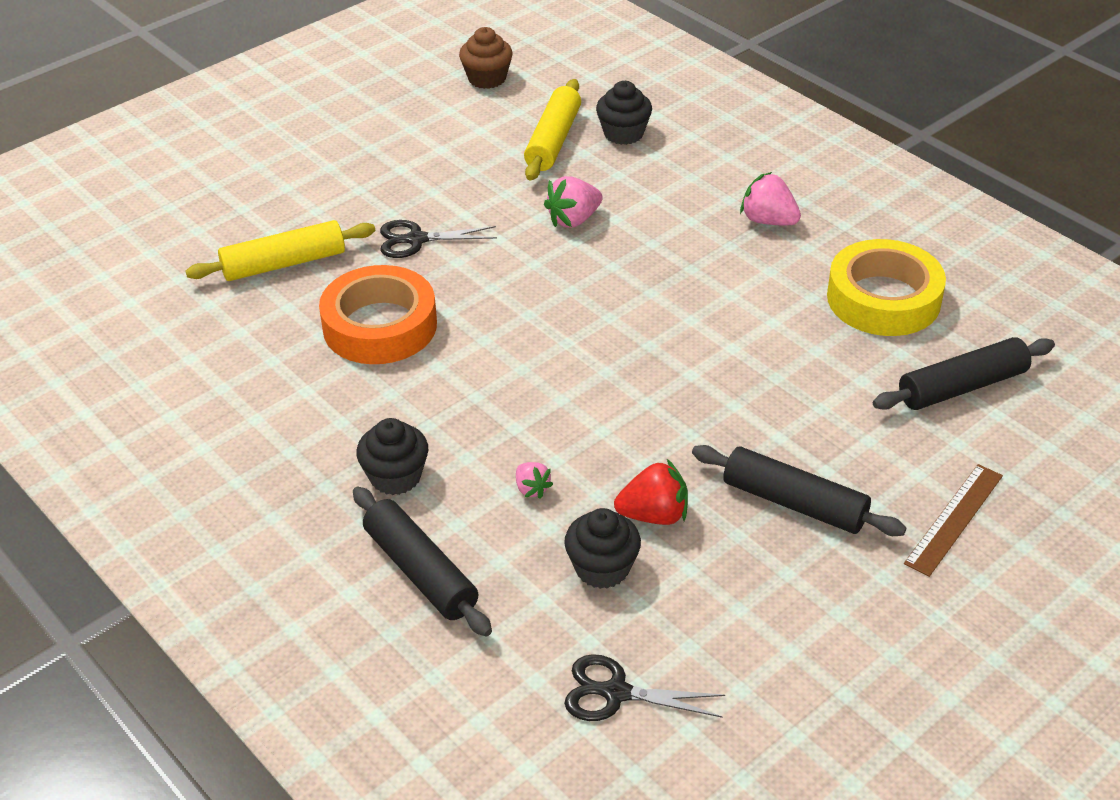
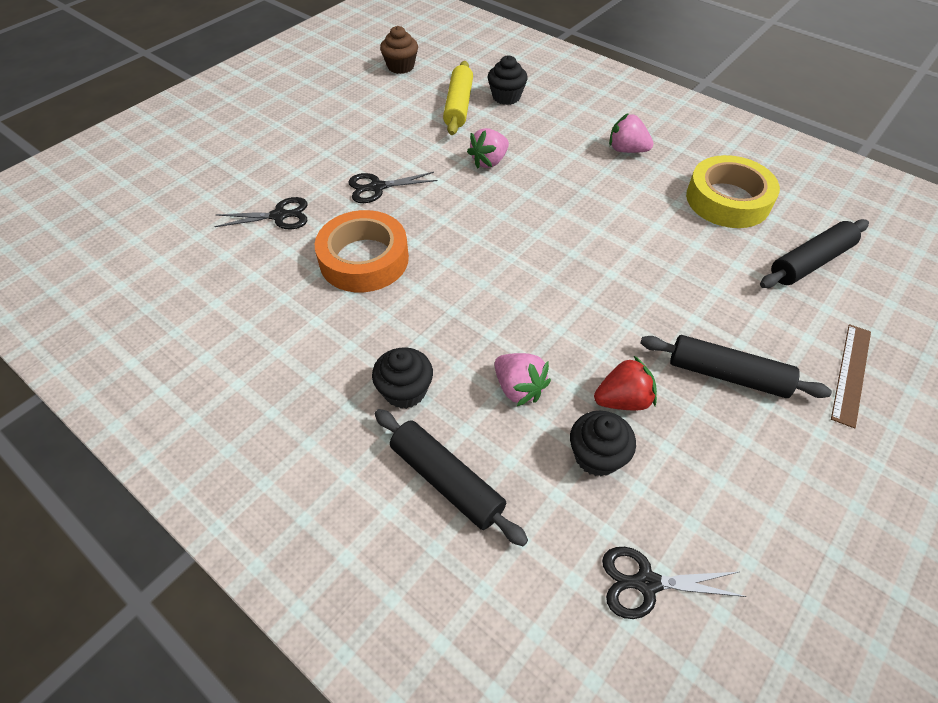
camera: 10 degrees left, 10 degrees up
(284, 264) = (279, 216): yellow rolling pin -> black scissors
(532, 489) = (519, 388): pink strawberry -> pink strawberry, size x1.70

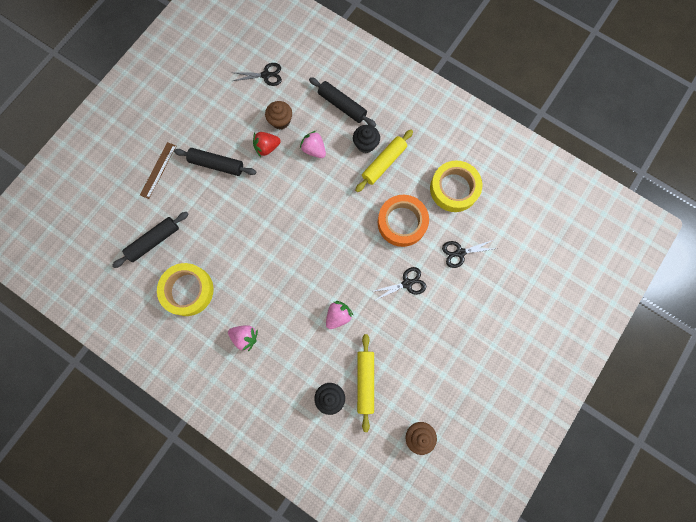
camera: 175 degrees right, 25 degrees up
(250, 301) = (454, 188): none -> yellow tape
(374, 352) = (383, 163): none -> yellow rolling pin
(597, 456) = (280, 121): black cupcake -> brown cupcake

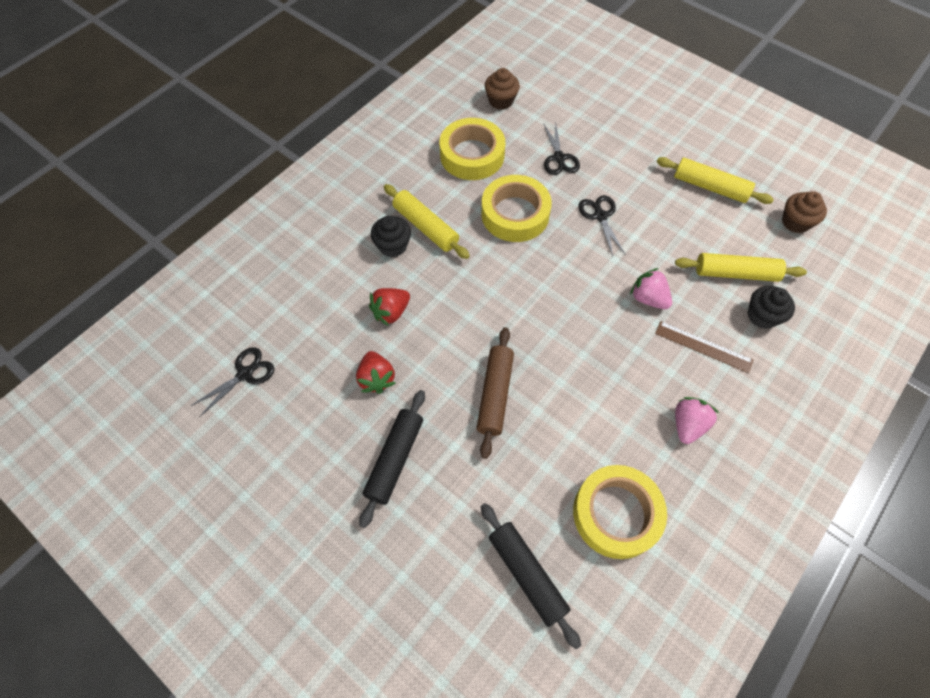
camera: 85 degrees left, 15 degrees down
(158, 170) = (391, 565): brown ruler -> brown ruler (703, 346)
(260, 217) = (495, 394): none -> brown rolling pin
(266, 75) = (245, 374): black scissors -> black scissors turned 45 degrees clockwise
(280, 121) = (333, 356): brown cupcake -> brown cupcake (501, 101)
(314, 150) = (391, 312): pink strawberry -> red strawberry
(342, 105) = (325, 270): black rolling pin -> none
(402, 222) = (515, 214): orange tape -> yellow tape
(446, 369) = (710, 187): none -> yellow rolling pin

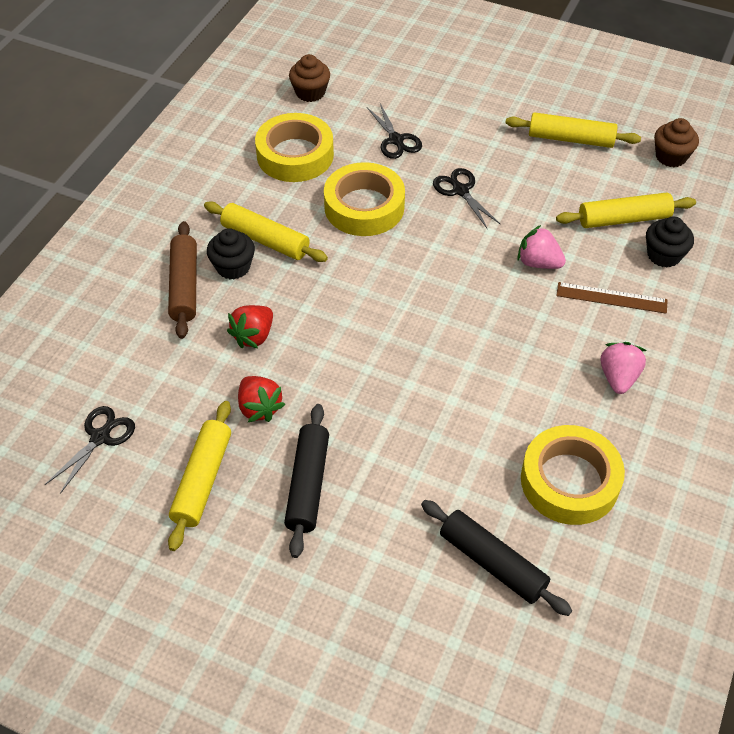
camera: 15 degrees left, 10 degrees down
(312, 433) = (202, 480): none -> yellow rolling pin
(495, 394) = (400, 394): brown rolling pin -> brown rolling pin (184, 286)

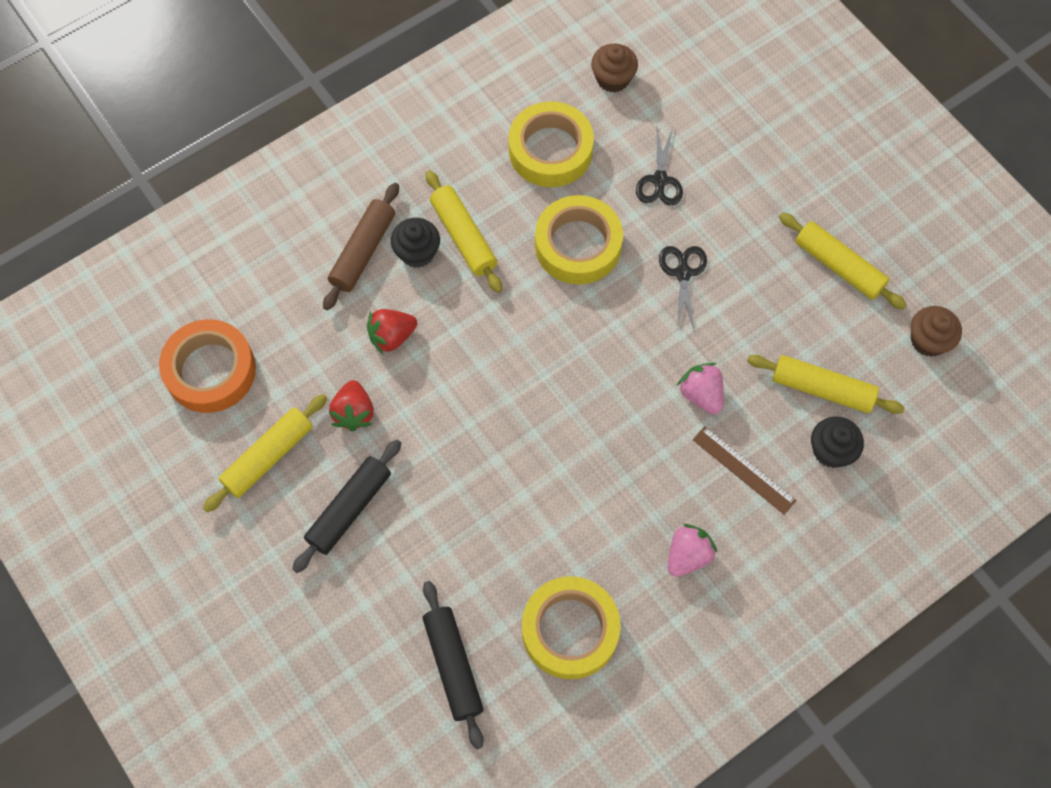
camera: 30 degrees right, 15 degrees up
(100, 437) = (210, 370): black scissors -> orange tape

